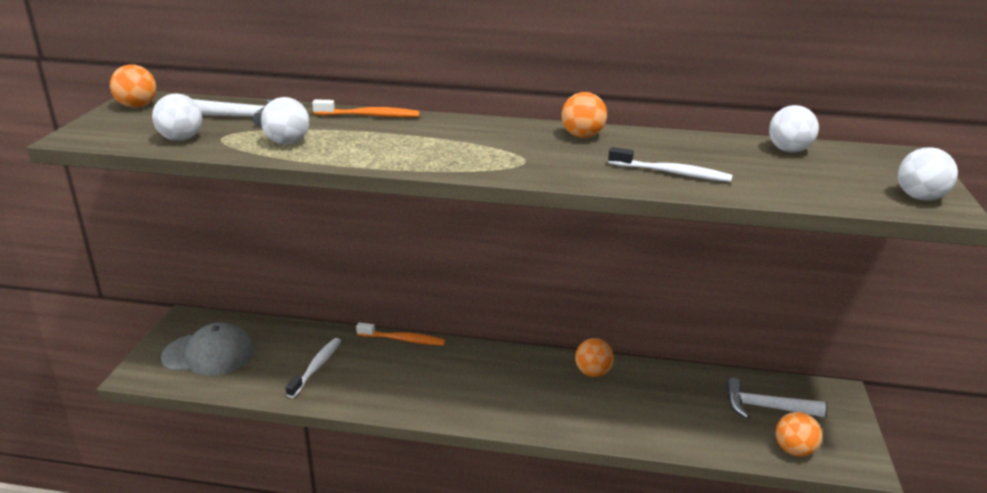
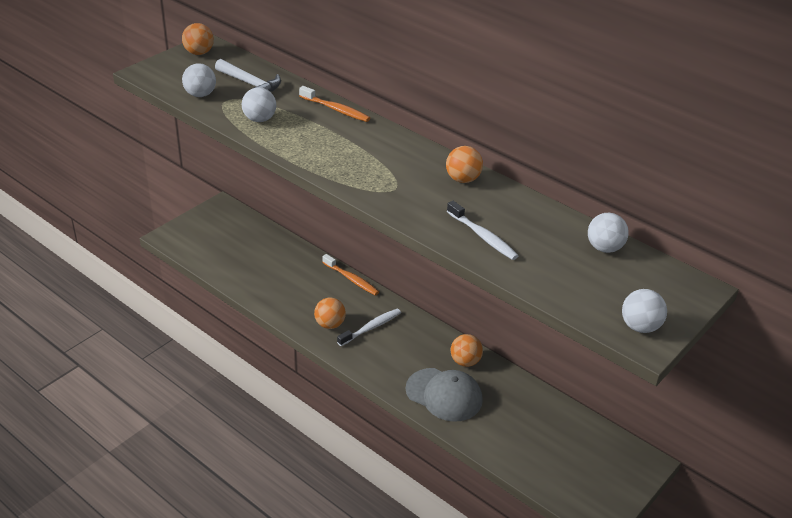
camera: 30 degrees right, 10 degrees up
(208, 354) = (218, 239): grey cap -> grey cap (444, 395)
(316, 367) = (278, 277): white toothbrush -> white toothbrush (371, 327)
(765, 407) = (571, 445): white hammer -> none
(794, 450) = (558, 484): orange ball -> orange ball (330, 324)

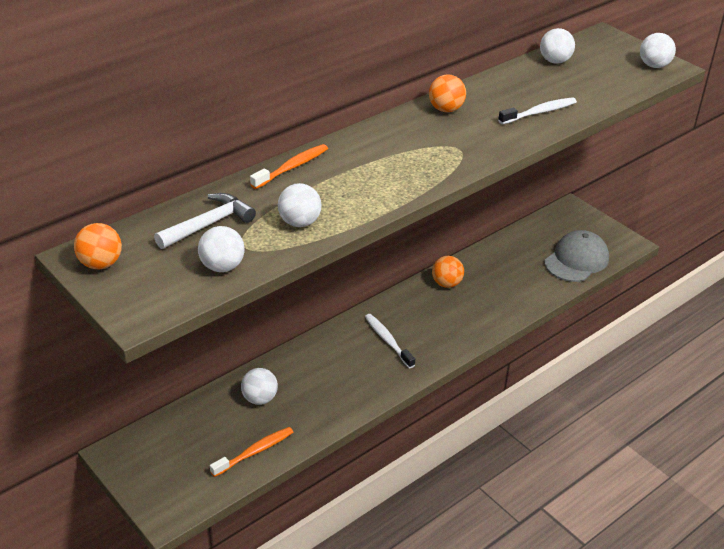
camera: 80 degrees left, 0 degrees up
(285, 263) = (259, 399): none -> white ball
(330, 324) = (377, 371): orange ball -> none
(351, 279) = (304, 346): orange toothbrush -> orange toothbrush (255, 452)
(444, 395) = (490, 304): grey cap -> grey cap (576, 260)

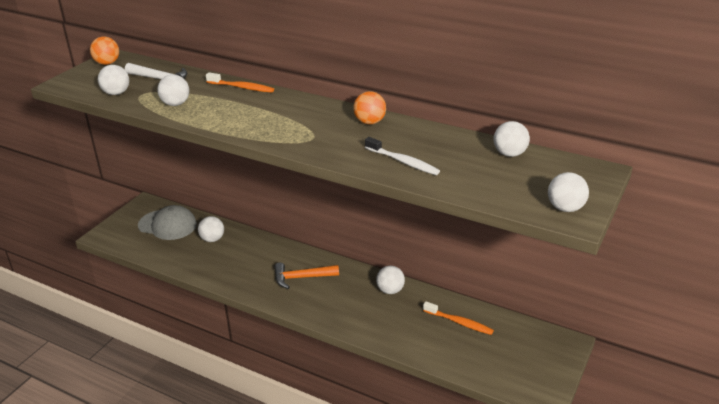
camera: 70 degrees right, 5 degrees down
(255, 452) = (163, 251): orange toothbrush -> orange toothbrush (459, 322)
(388, 340) = (301, 278): white toothbrush -> orange hammer
(446, 283) = (390, 290): orange ball -> white ball
(576, 260) = (484, 362): grey cap -> grey cap (167, 225)

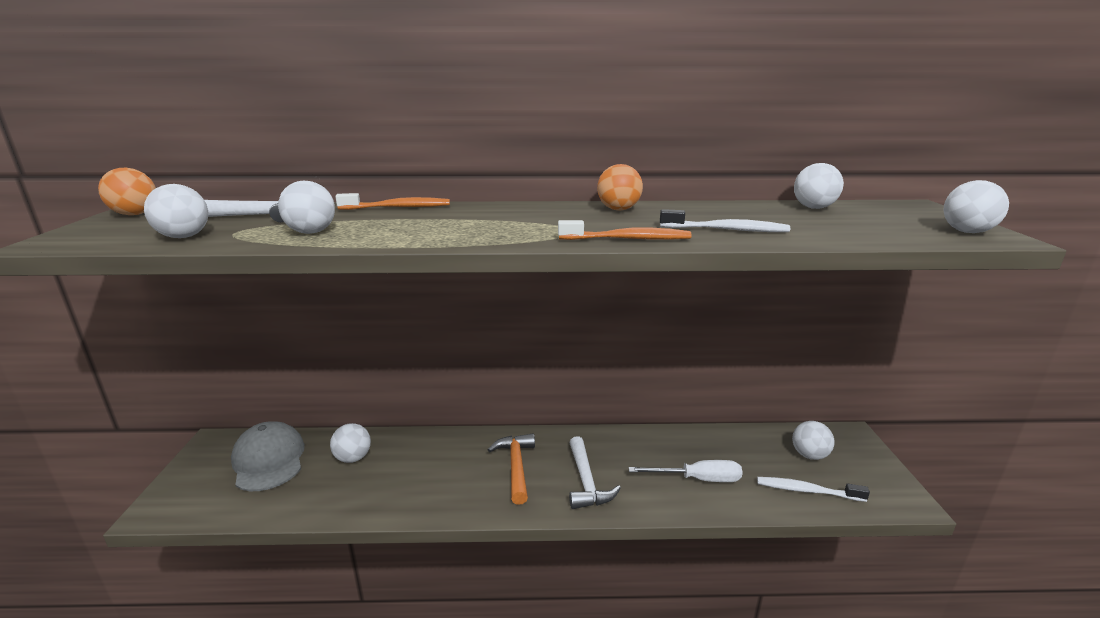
camera: 30 degrees left, 10 degrees down
(167, 225) = (269, 460): grey cap -> grey cap turned 105 degrees counterclockwise
(301, 278) = (516, 466): orange hammer -> orange hammer turned 120 degrees clockwise
(335, 303) = (586, 482): none -> white hammer
(390, 290) = (633, 444): white ball -> white ball (809, 455)
(410, 328) = (698, 479): none -> white screwdriver
(459, 322) = (738, 453): orange toothbrush -> orange toothbrush (628, 239)
(477, 363) = (806, 490): none -> white toothbrush

